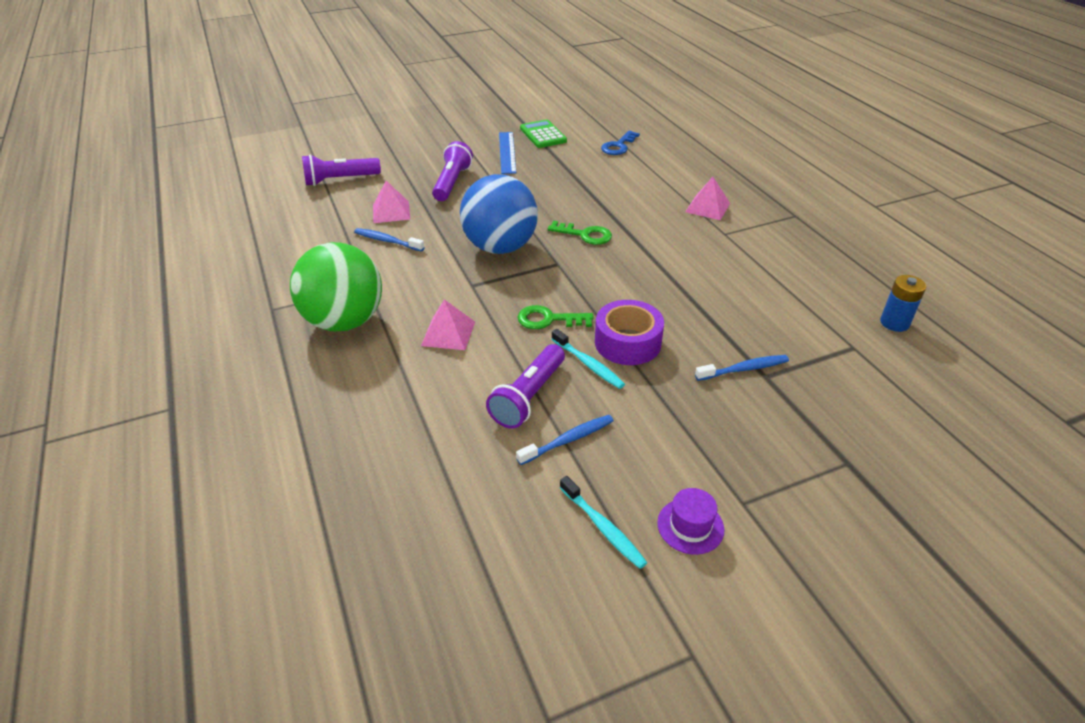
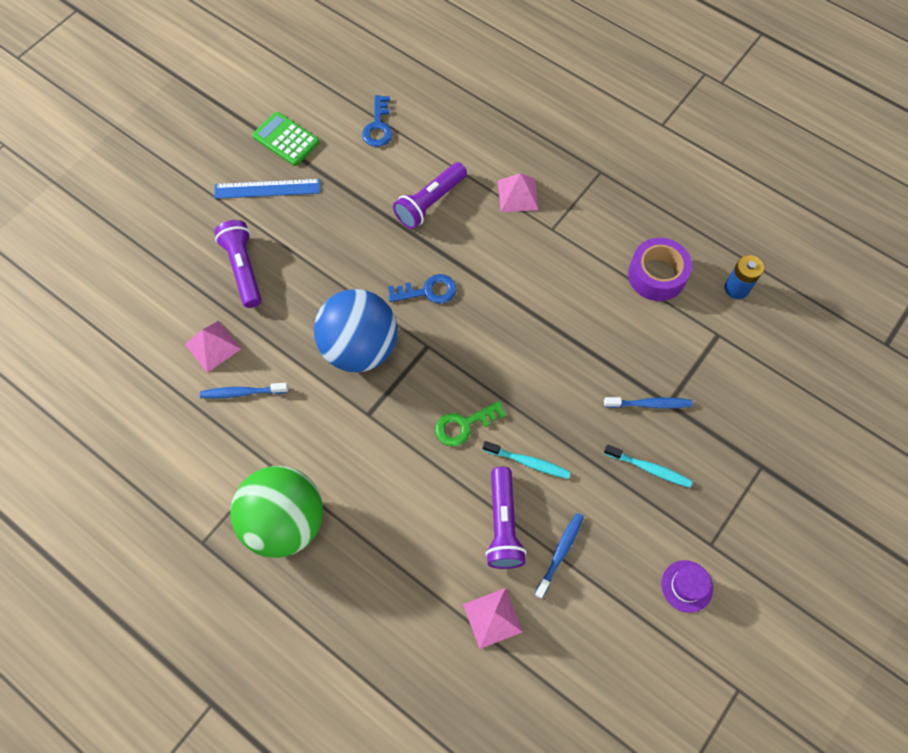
camera: 30 degrees left, 25 degrees up
(340, 180) = (116, 320): purple flashlight -> purple flashlight (430, 203)
(448, 333) = (389, 487): pink pyramid -> pink pyramid (492, 618)
(507, 152) = (267, 188): blue ruler -> blue ruler turned 60 degrees counterclockwise
(585, 235) = (428, 291): green key -> blue key
(603, 527) = (630, 621): turquoise toothbrush -> turquoise toothbrush (649, 468)
(627, 342) = (545, 420): purple tape -> purple tape (656, 275)
(743, 369) = (649, 404): blue toothbrush -> blue toothbrush turned 45 degrees clockwise

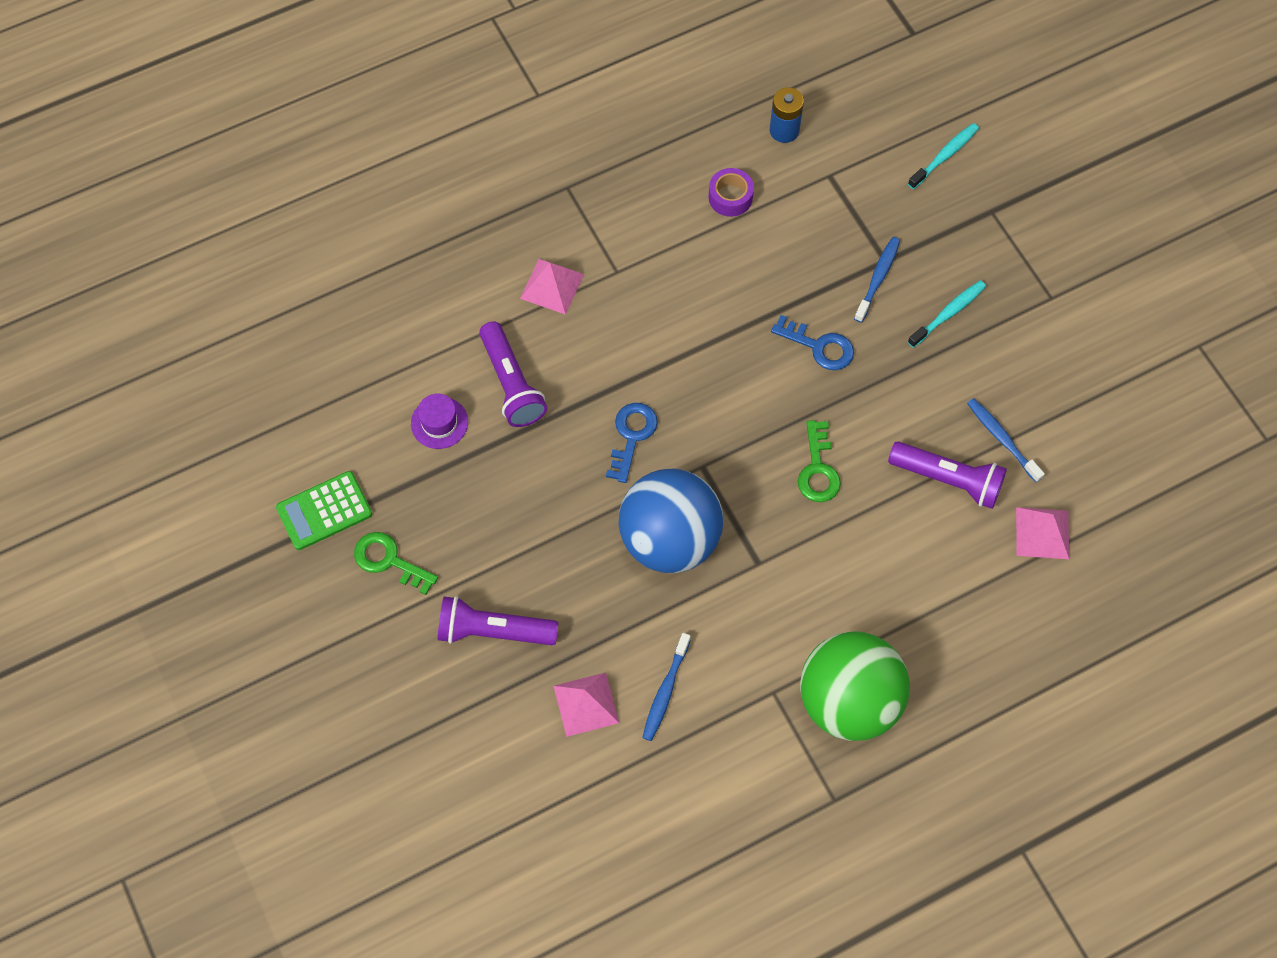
camera: 65 degrees left, 0 degrees up
(267, 188) = (389, 561): blue ruler -> green key
(378, 126) = (366, 396): blue key -> blue key (819, 346)
(528, 462) = (889, 425): turquoise toothbrush -> turquoise toothbrush (944, 156)
(656, 275) = (730, 197): purple tape -> purple tape, size x0.63
(687, 586) = (1083, 340): purple hat -> purple hat (439, 423)

